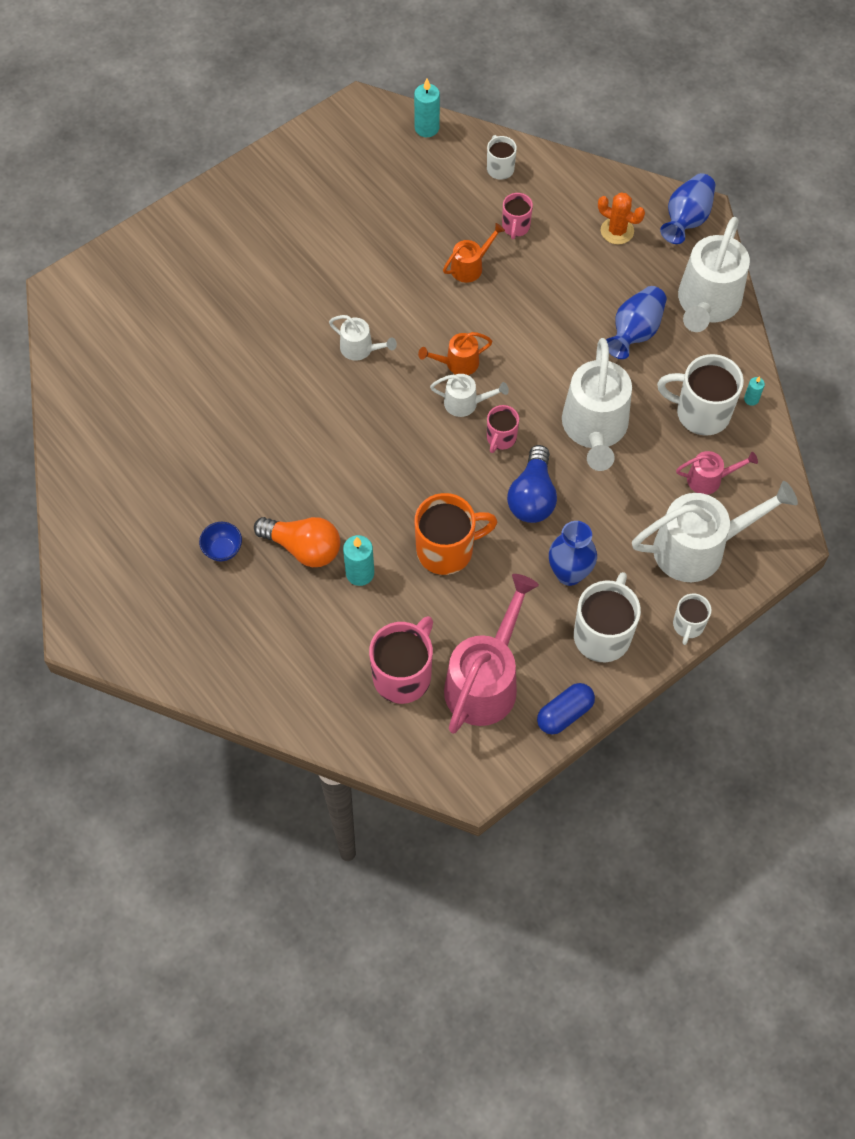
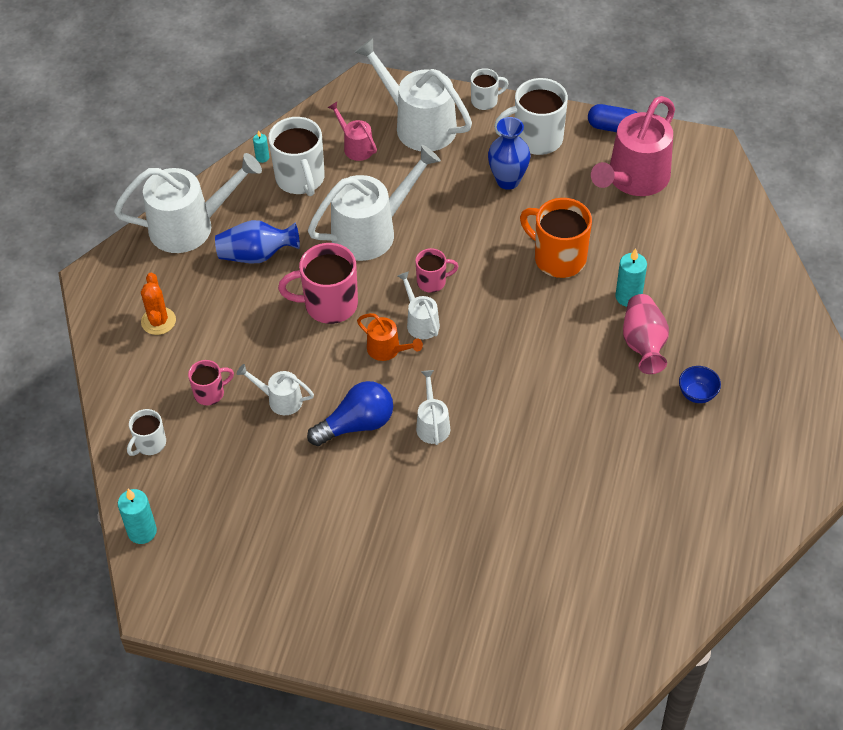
camera: 125 degrees left, 10 degrees down
(303, 548) = (643, 344): orange light bulb -> pink vase
(403, 675) = (677, 224): pink mug -> pink mug (329, 304)
(470, 266) = (280, 400): orange watering can -> white watering can
(485, 680) = (633, 179): pink watering can -> pink watering can turned 45 degrees counterclockwise
(532, 497) = (465, 235): blue light bulb -> blue light bulb (356, 424)
(686, 219) = (108, 282): blue vase -> none

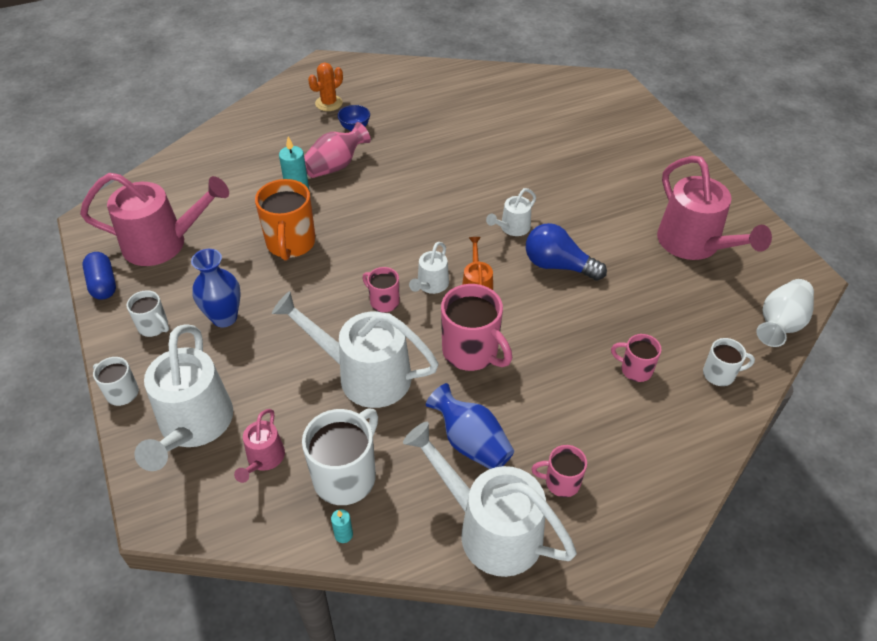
camera: 130 degrees left, 5 degrees down
(142, 531) = (780, 324): turquoise candle -> white vase
(158, 321) = (616, 464): orange cactus -> orange cactus (329, 103)
(179, 282) = (561, 482): none -> pink mug
(277, 551) = (694, 245): none -> pink watering can
(280, 400) = (589, 322): white watering can -> none
(536, 139) = (154, 327): white mug -> white mug, size x0.55

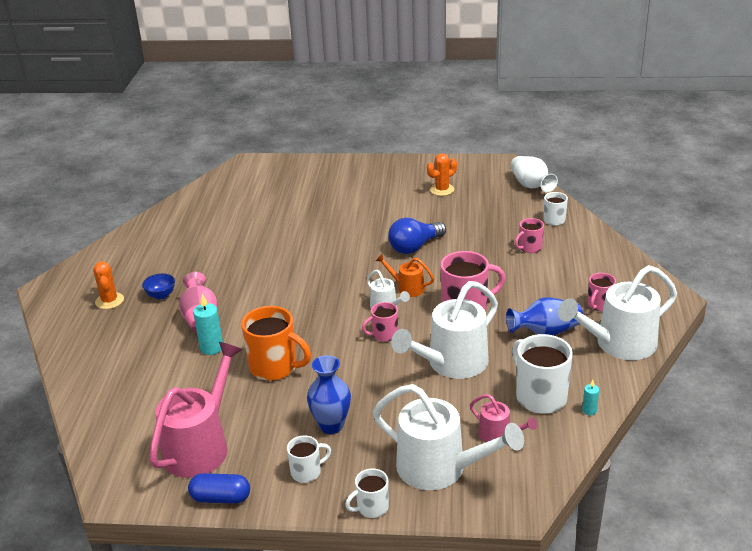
camera: 60 degrees left, 15 degrees down
(512, 228) = (360, 254): white watering can -> none
(694, 245) = (442, 190): pink watering can -> orange cactus

